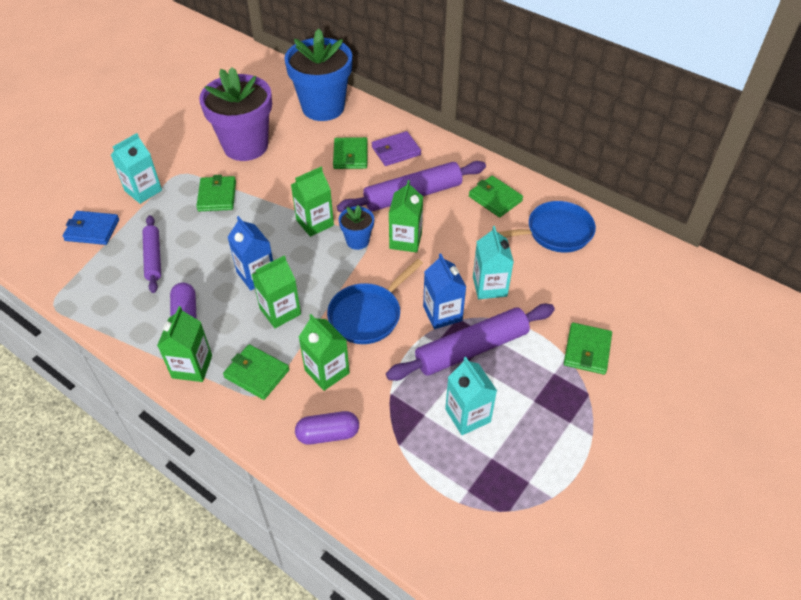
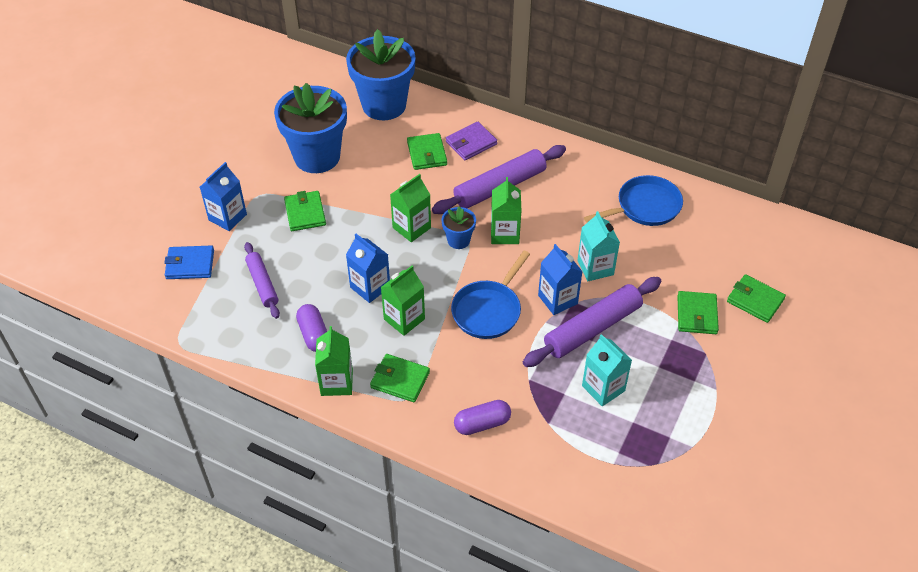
camera: 10 degrees left, 0 degrees up
(143, 190) = (227, 217): turquoise carton -> blue carton
(245, 146) = (317, 157): purple flower pot -> blue flower pot
(327, 371) = (465, 368): green carton -> none
(495, 198) = (580, 180): green wallet -> green wallet (755, 300)

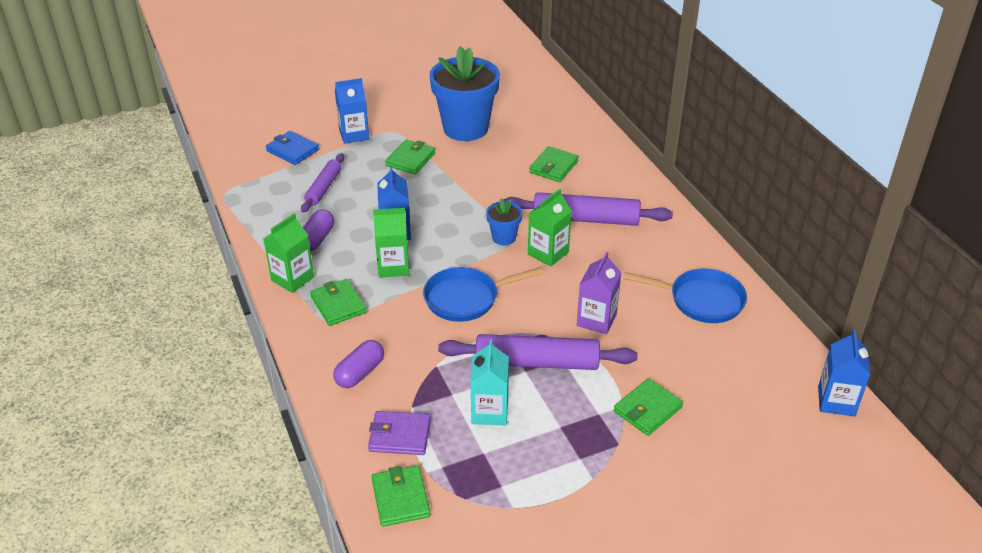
camera: 40 degrees right, 10 degrees down
(384, 105) = (560, 119): blue flower pot -> none
(411, 228) = (477, 210): green carton -> none
(471, 143) = (600, 177): purple wallet -> purple wallet (400, 435)
(482, 424) = (360, 373): purple capsule -> purple capsule turned 75 degrees counterclockwise
(557, 299) = (533, 324): blue carton -> blue carton (836, 401)
(595, 268) = (596, 320): turquoise carton -> purple carton
(755, 300) = (722, 433): green wallet -> green wallet (401, 498)

